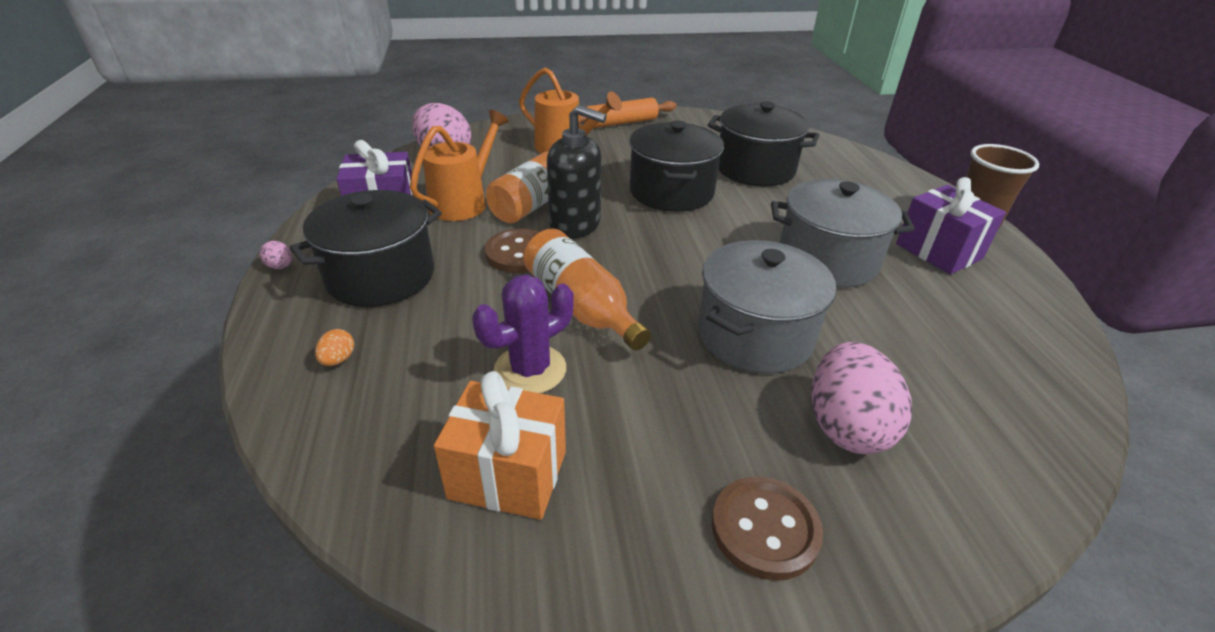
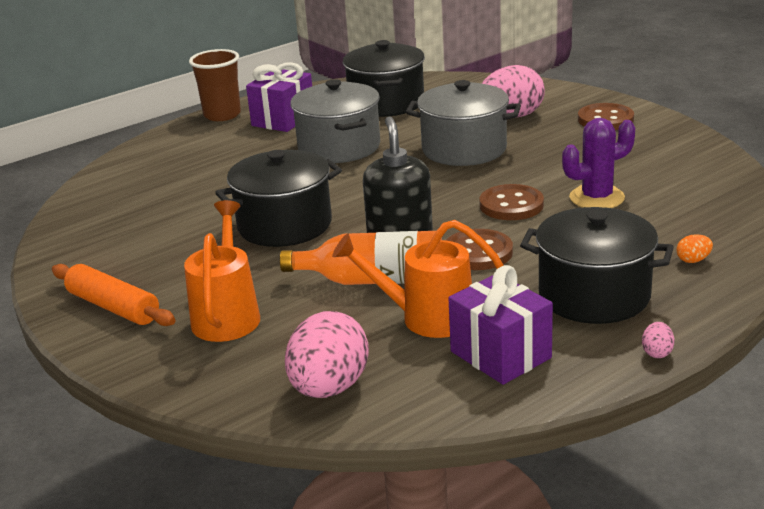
camera: 115 degrees left, 10 degrees down
(508, 474) = (674, 175): orange gift -> none
(530, 370) = (596, 198): purple cactus -> purple cactus turned 45 degrees counterclockwise
(581, 306) = (511, 205): orange bottle -> brown button
(755, 169) = (191, 202): black pot -> black pot (386, 103)

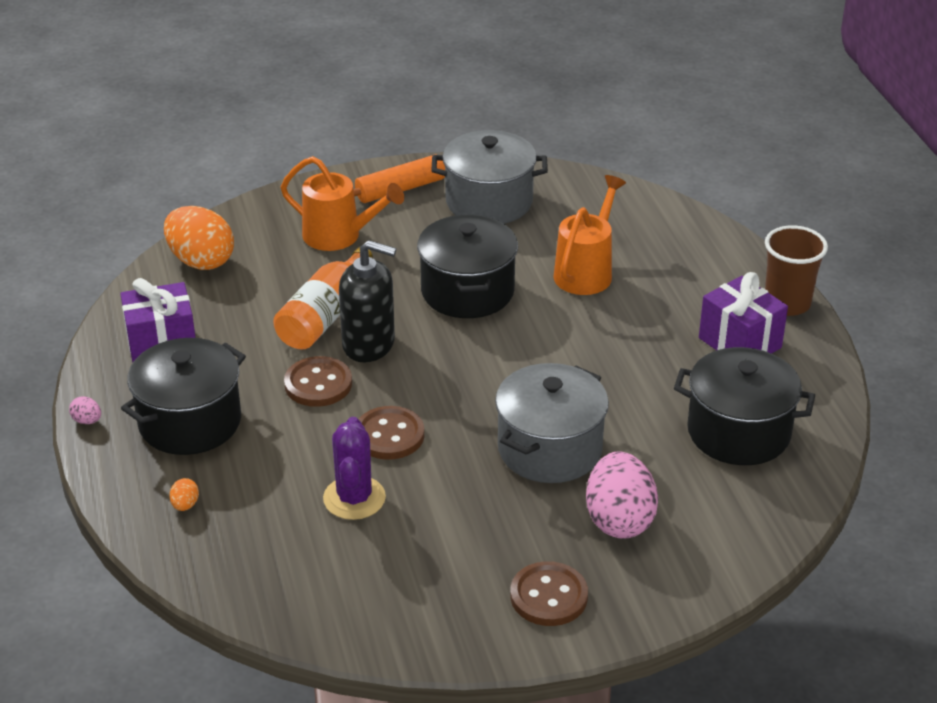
camera: 110 degrees right, 10 degrees up
(329, 388) = (201, 261): pink egg -> orange egg
(339, 147) = (626, 363): grey pot -> grey pot (489, 201)
(426, 318) = (244, 326): orange watering can -> orange watering can (586, 271)

